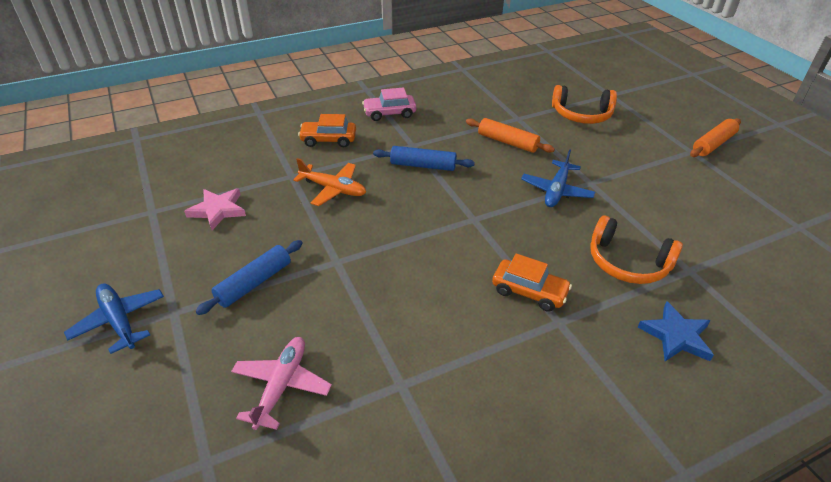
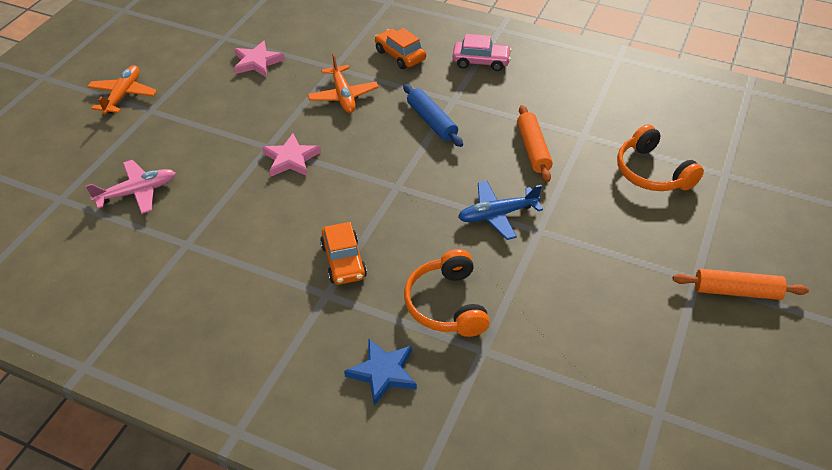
camera: 50 degrees right, 5 degrees up
(119, 321) = (123, 95): blue plane -> orange plane
(254, 283) = (208, 124): blue rolling pin -> none
(371, 256) = (291, 159): none -> pink star
(389, 113) = (481, 62): pink car -> pink car turned 150 degrees clockwise

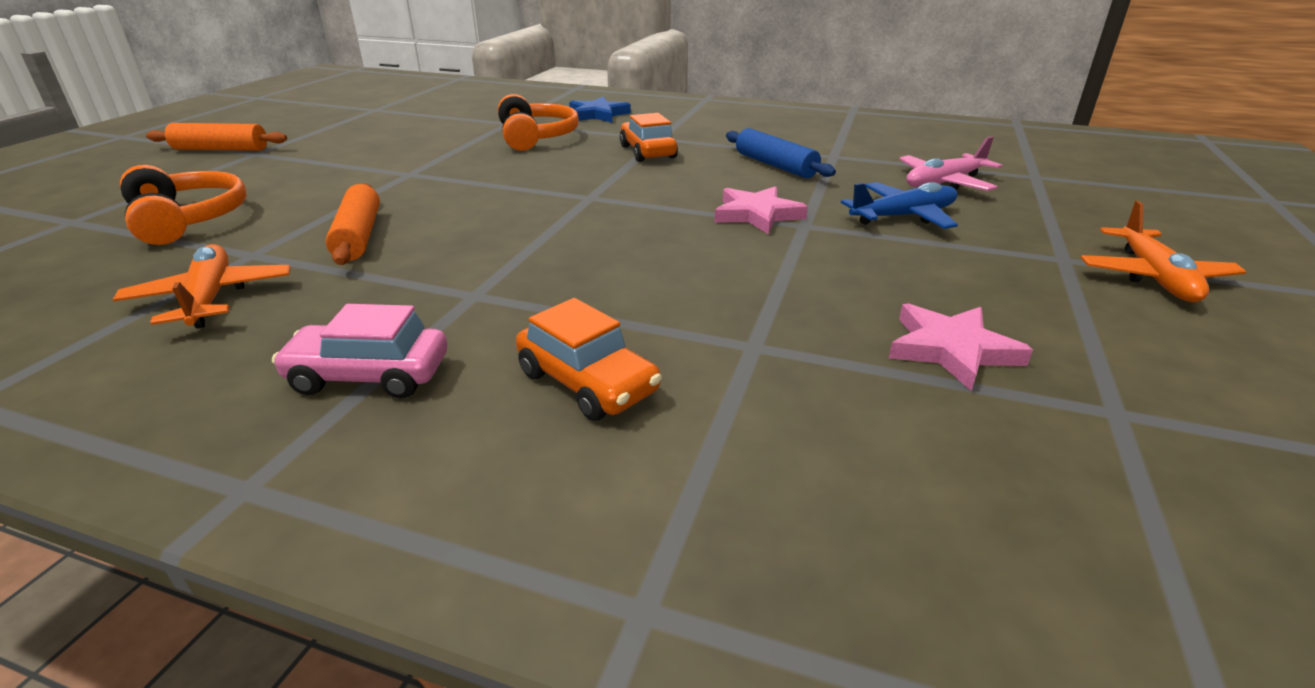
camera: 175 degrees right, 15 degrees down
(343, 96) = (707, 292): orange plane -> orange plane (211, 298)
(432, 121) = (525, 262): blue rolling pin -> blue rolling pin (775, 165)
(497, 215) = (456, 181): blue plane -> blue plane (903, 216)

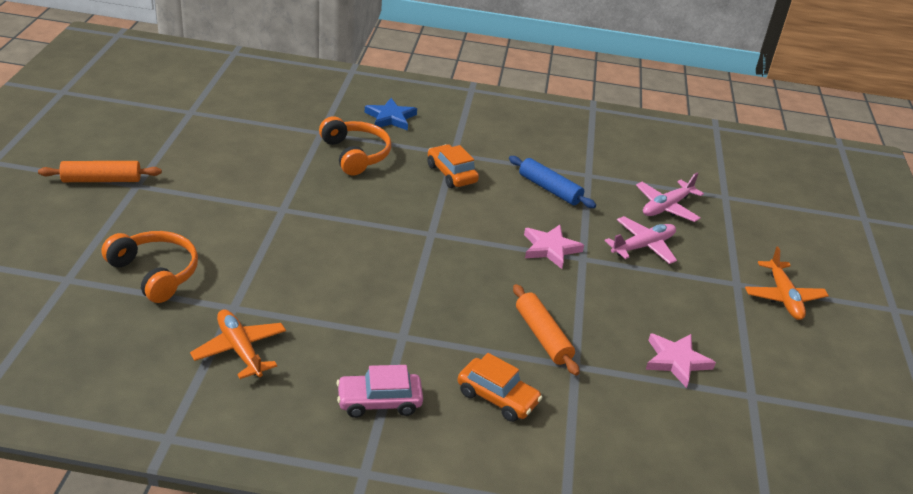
camera: 15 degrees left, 5 degrees up
(359, 236) = (293, 285): orange rolling pin -> orange rolling pin (543, 336)
(903, 216) = (643, 246): blue plane -> pink plane

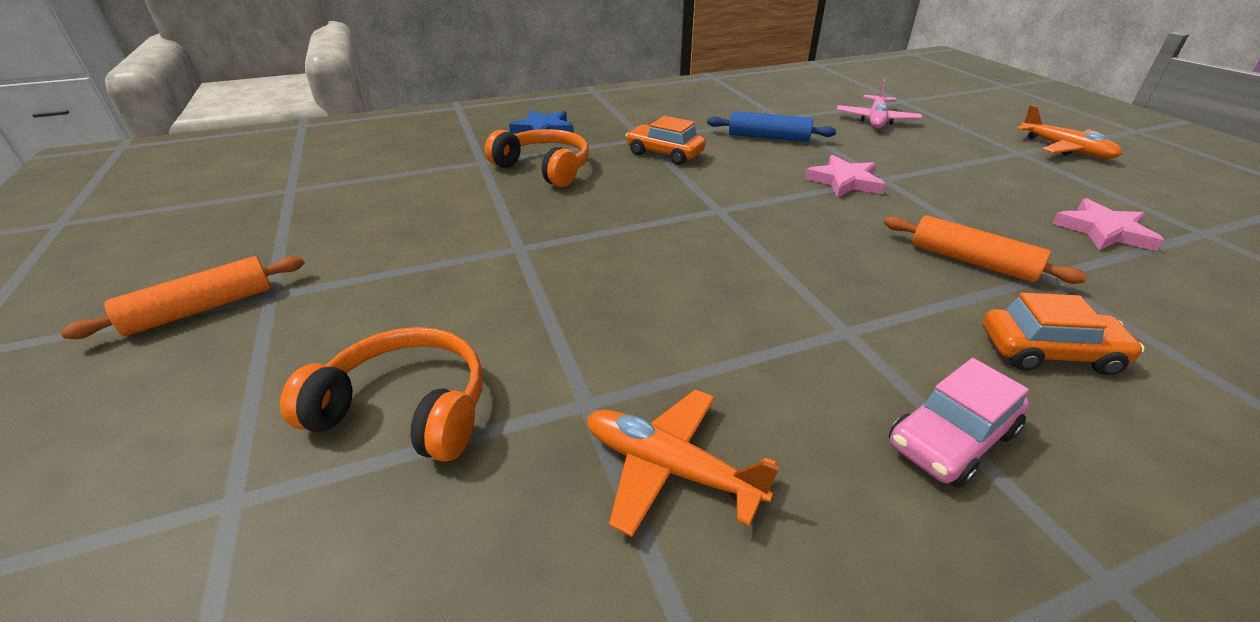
camera: 25 degrees left, 0 degrees up
(643, 246) = (910, 152): pink plane -> none

